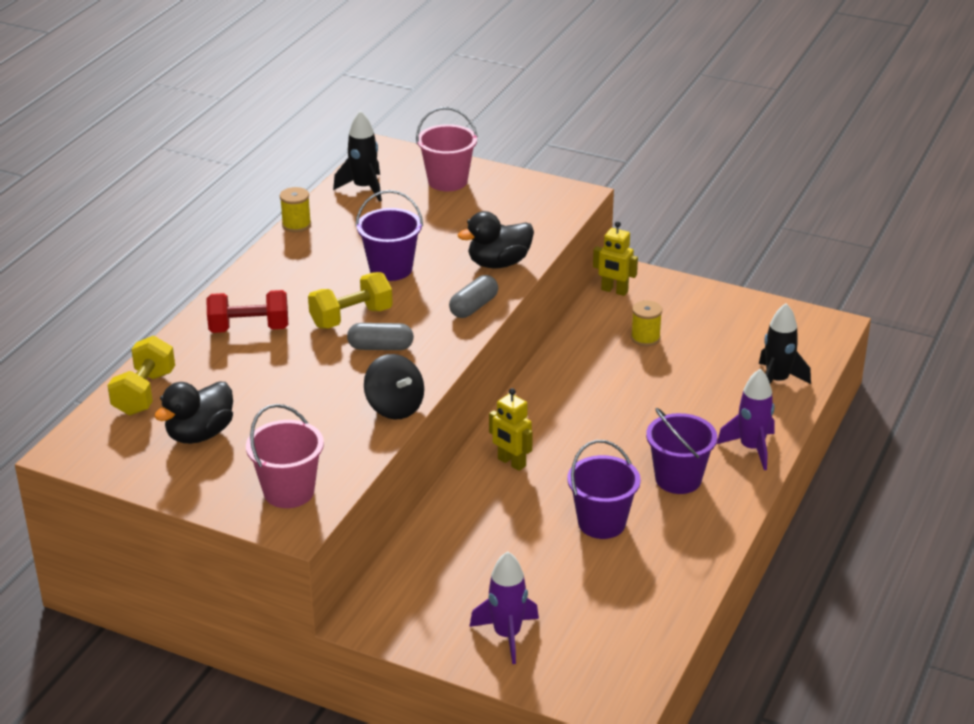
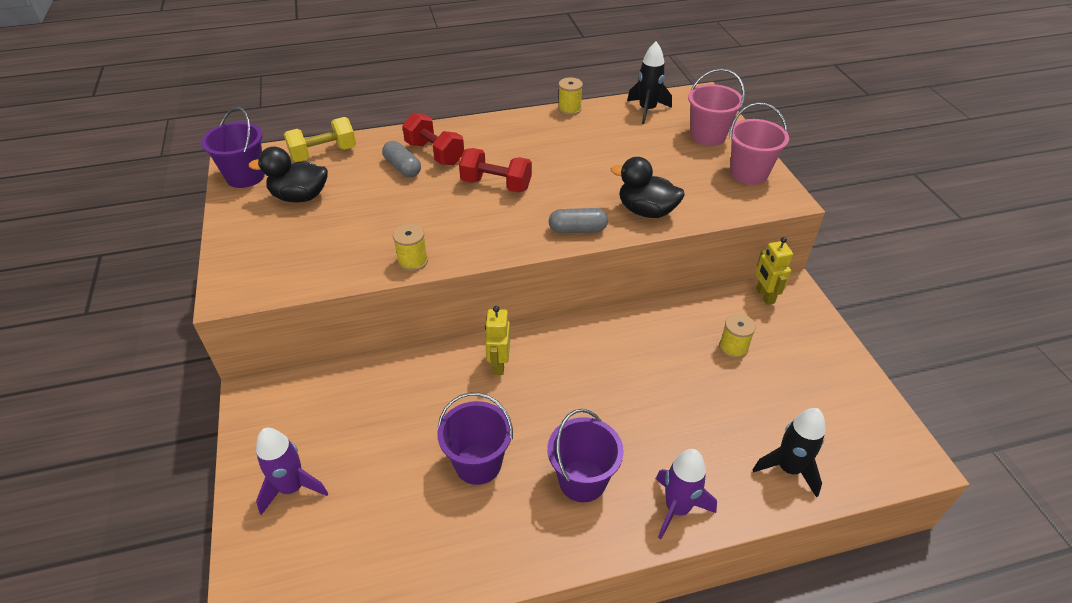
camera: 50 degrees right, 10 degrees up
(289, 492) = (267, 268): pink bucket -> pink bucket (749, 173)
(351, 317) = (496, 184): yellow dumbbell -> red dumbbell
(380, 347) = (477, 215): grey capsule -> grey capsule (402, 168)
(391, 269) = (573, 170): purple bucket -> purple bucket (245, 176)
(394, 407) = (413, 261): black spinning top -> yellow spool

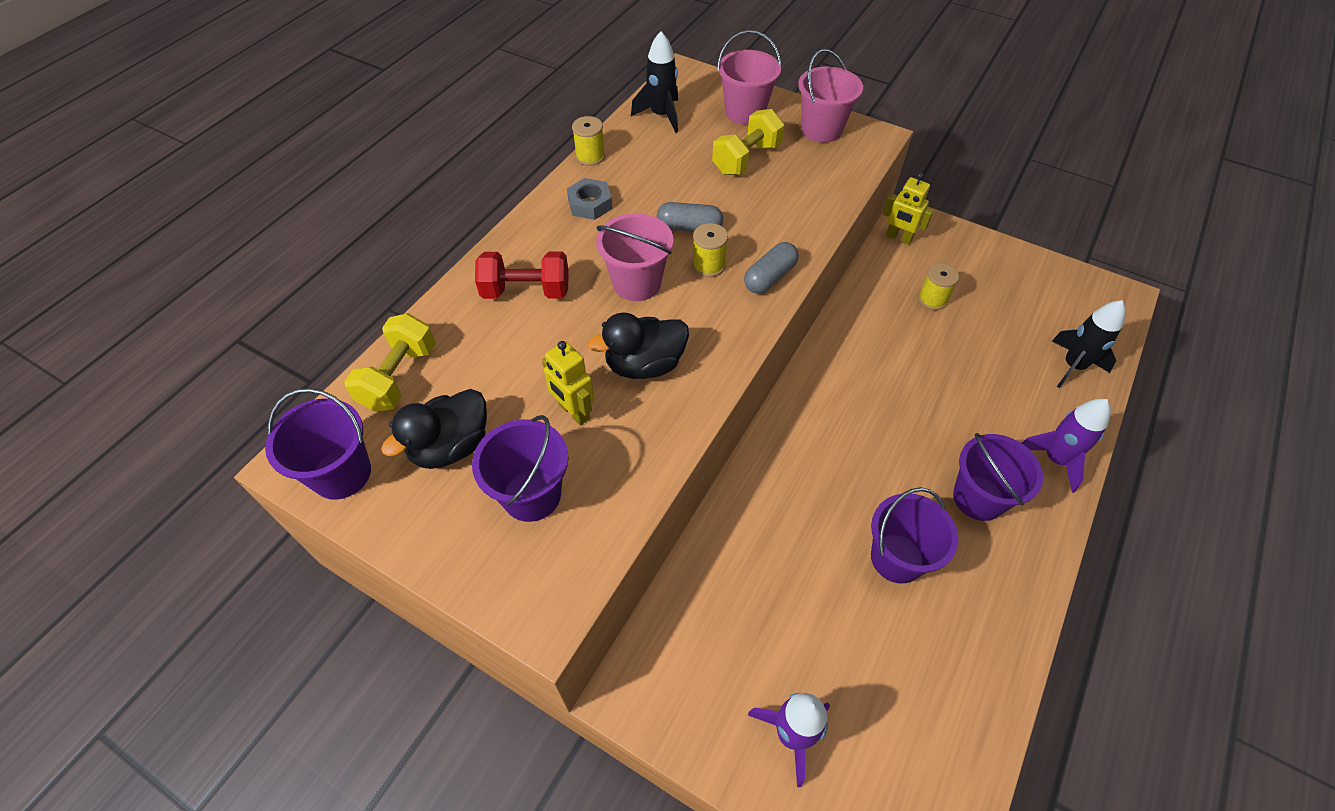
camera: 45 degrees left, 10 degrees up
(300, 241) = (531, 495): none -> purple bucket
(402, 168) = (516, 330): grey capsule -> grey capsule (689, 227)
(413, 261) = (677, 421): yellow spool -> yellow spool (708, 265)
(496, 184) = (637, 283): red dumbbell -> pink bucket
(499, 364) = (797, 459): yellow robot -> yellow robot (574, 412)
(532, 132) = (590, 204): none -> grey nut
(646, 211) = (796, 219): black duck -> black duck (644, 365)
(666, 161) = (746, 159): none -> yellow dumbbell

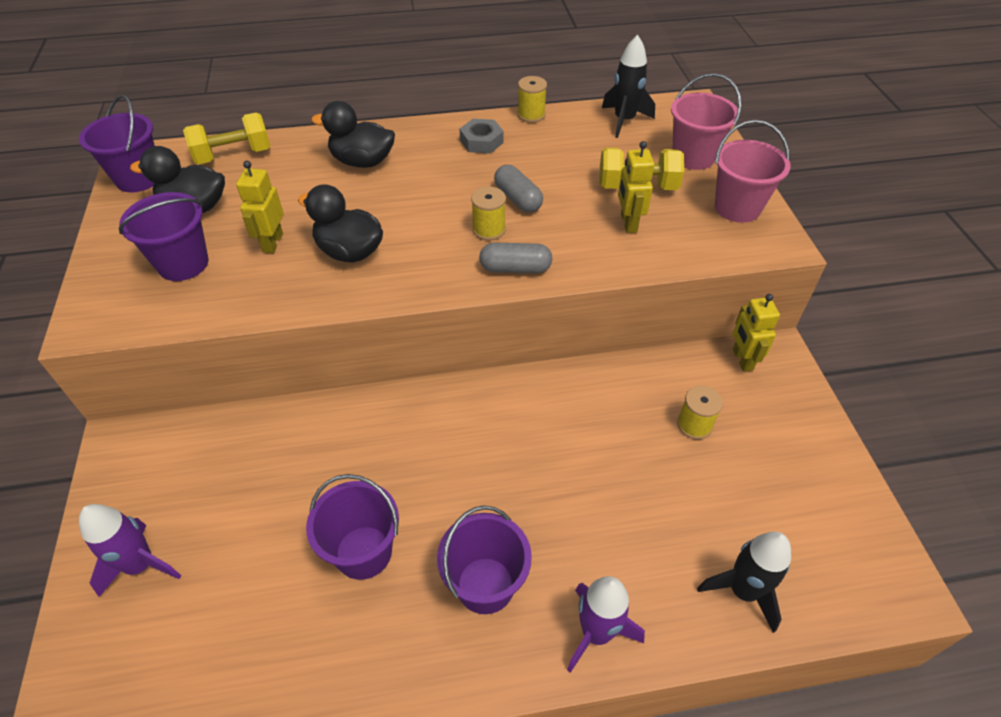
camera: 50 degrees right, 5 degrees down
(526, 291) = (362, 162): red dumbbell -> black duck
(637, 283) = (427, 205): pink bucket -> none
(781, 189) = (628, 223): none -> yellow robot

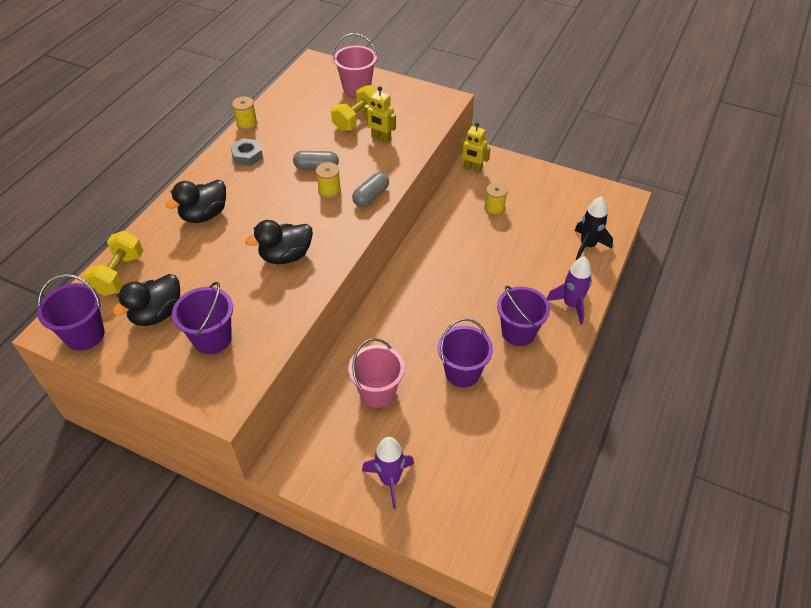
camera: 55 degrees left, 0 degrees up
(272, 243) = (239, 288): yellow robot -> none
(624, 121) = (297, 93): black rocket -> none
(737, 207) = (410, 97): pink bucket -> pink bucket (377, 392)

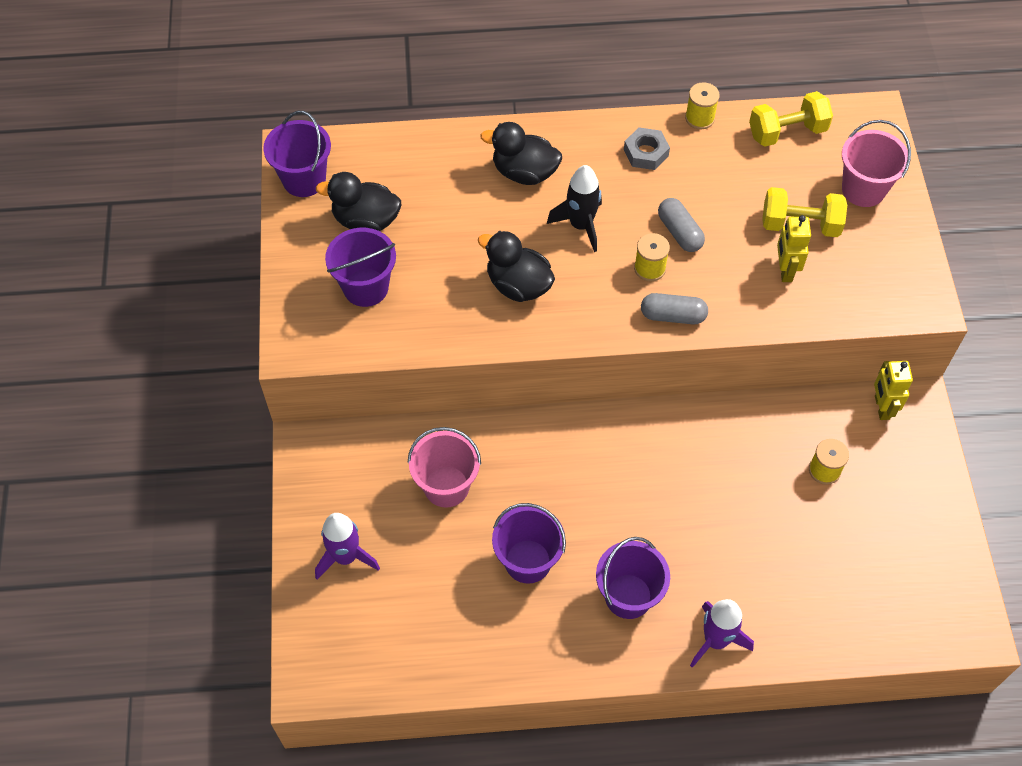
camera: 60 degrees right, 10 degrees up
(119, 274) = (393, 155): yellow dumbbell -> yellow dumbbell (787, 132)
(587, 245) = (839, 618): black rocket -> black rocket (581, 225)

